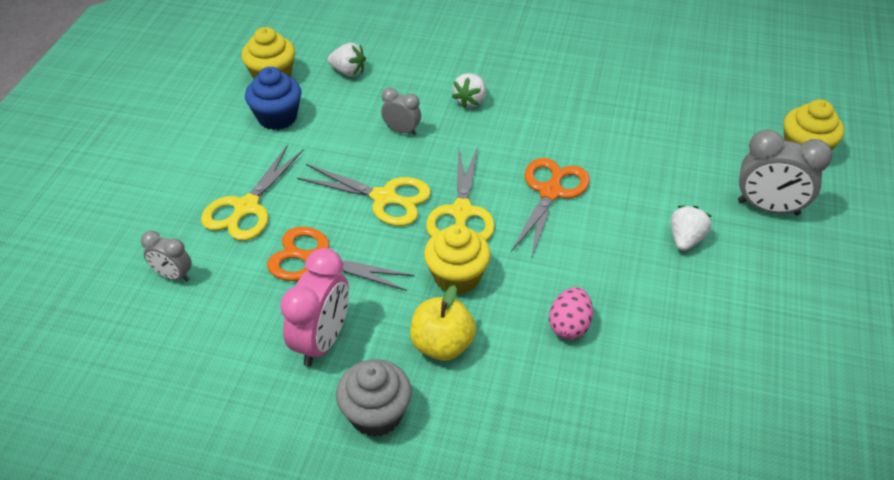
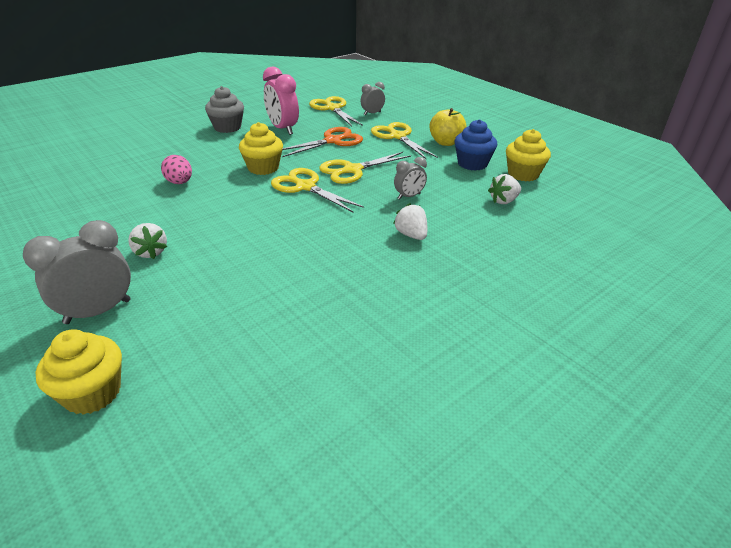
camera: 125 degrees right, 10 degrees down
(185, 335) = (332, 108): none -> yellow scissors
(442, 345) = (232, 150): yellow apple -> yellow apple (445, 142)
(550, 192) = (273, 223): orange scissors -> none

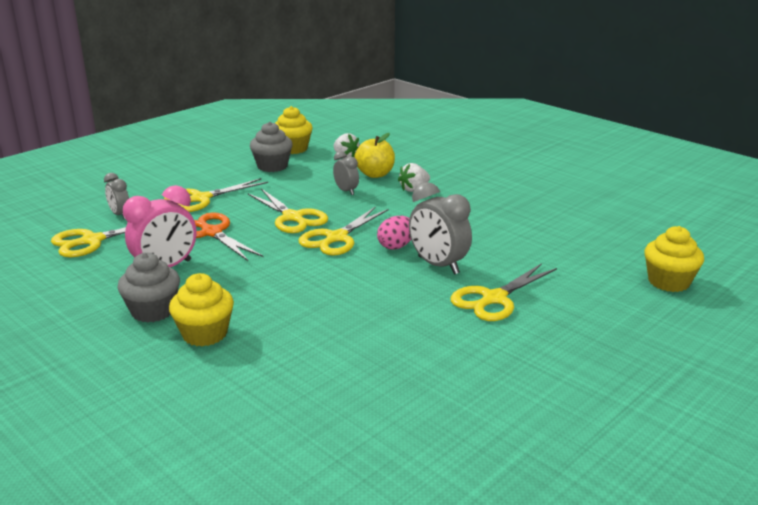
camera: 95 degrees left, 10 degrees down
(98, 311) = (591, 303): grey clock -> grey clock (438, 265)
(150, 252) = (494, 299): white strawberry -> yellow scissors
(179, 182) = (340, 314): pink egg -> pink egg (396, 246)
(263, 168) = (292, 266): yellow cupcake -> yellow cupcake (204, 334)
(445, 142) = (219, 176): yellow apple -> yellow apple (375, 174)
(472, 164) = (272, 166): blue cupcake -> grey cupcake

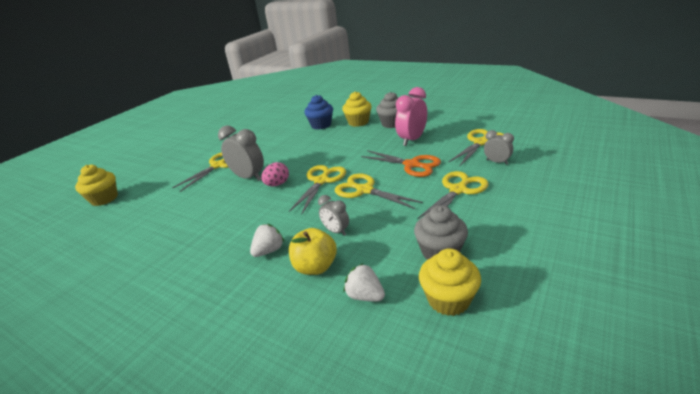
camera: 170 degrees right, 5 degrees up
(280, 349) = (321, 125): none -> blue cupcake

